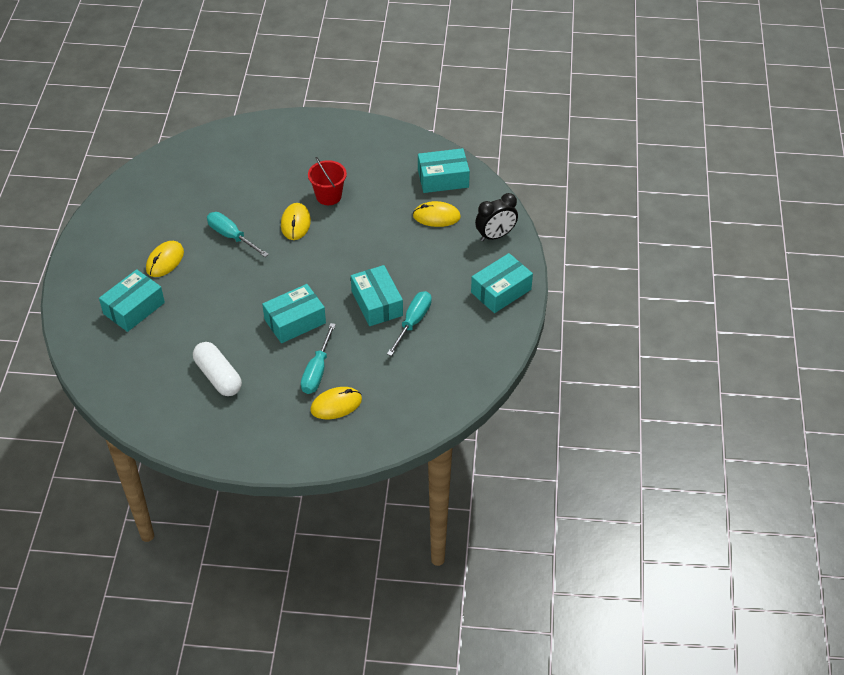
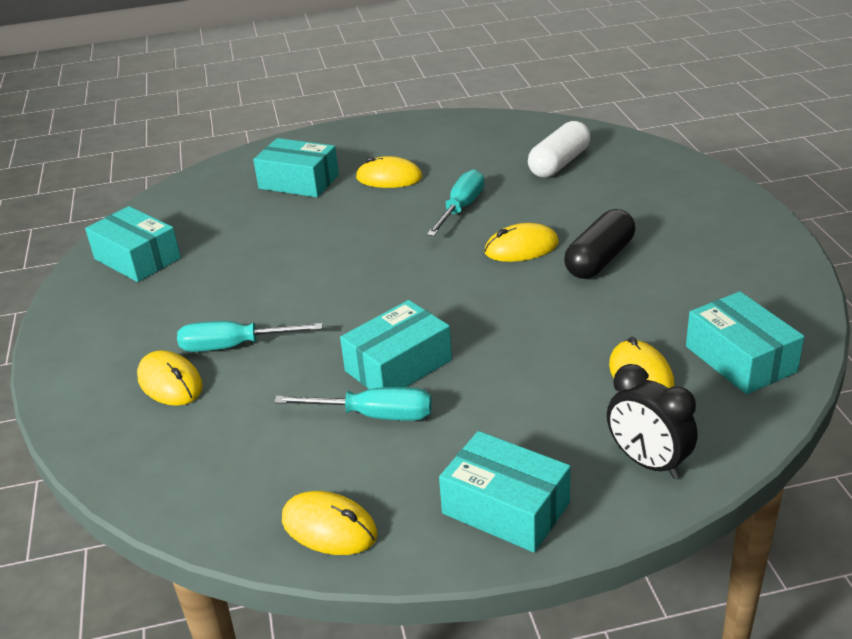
camera: 75 degrees right, 15 degrees down
(218, 376) = (202, 269): white capsule -> white capsule (559, 163)
(295, 321) = (326, 300): turquoise box -> turquoise box (137, 258)
(328, 196) = (599, 259): red bucket -> black capsule
(484, 355) = (329, 527): none -> yellow mouse

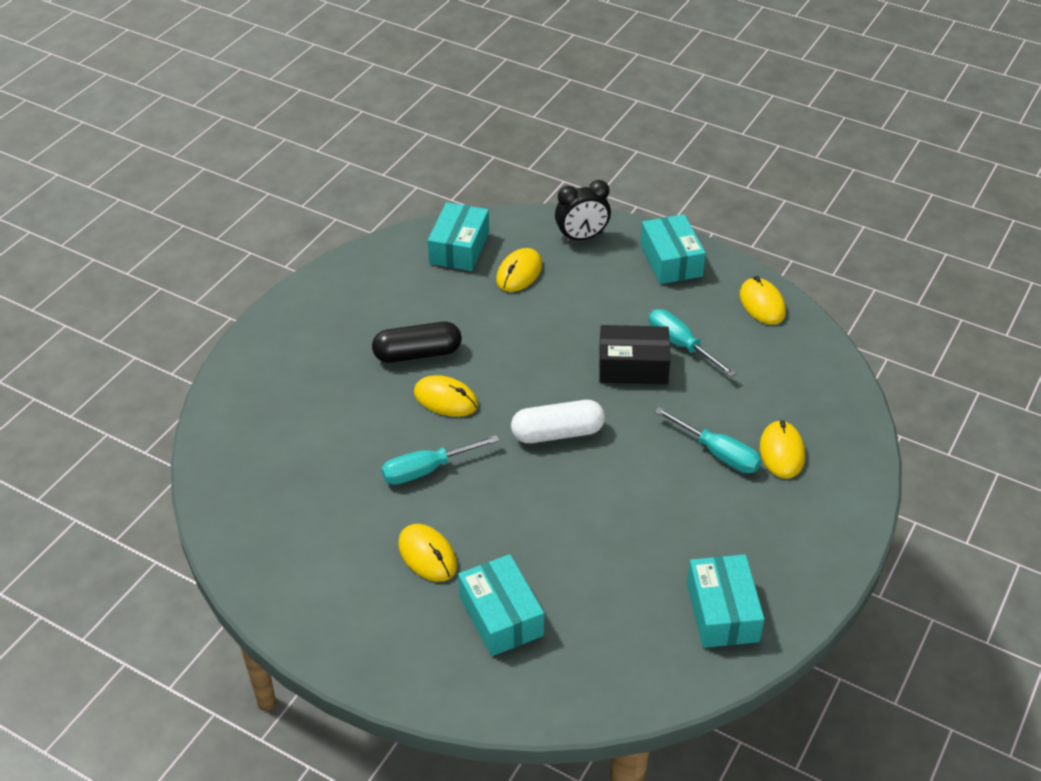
camera: 140 degrees left, 10 degrees up
(398, 365) = (633, 366): turquoise box -> black box
(559, 163) = (291, 461): white capsule -> white capsule (557, 433)
(648, 462) = (582, 237): black clock -> black clock turned 75 degrees clockwise

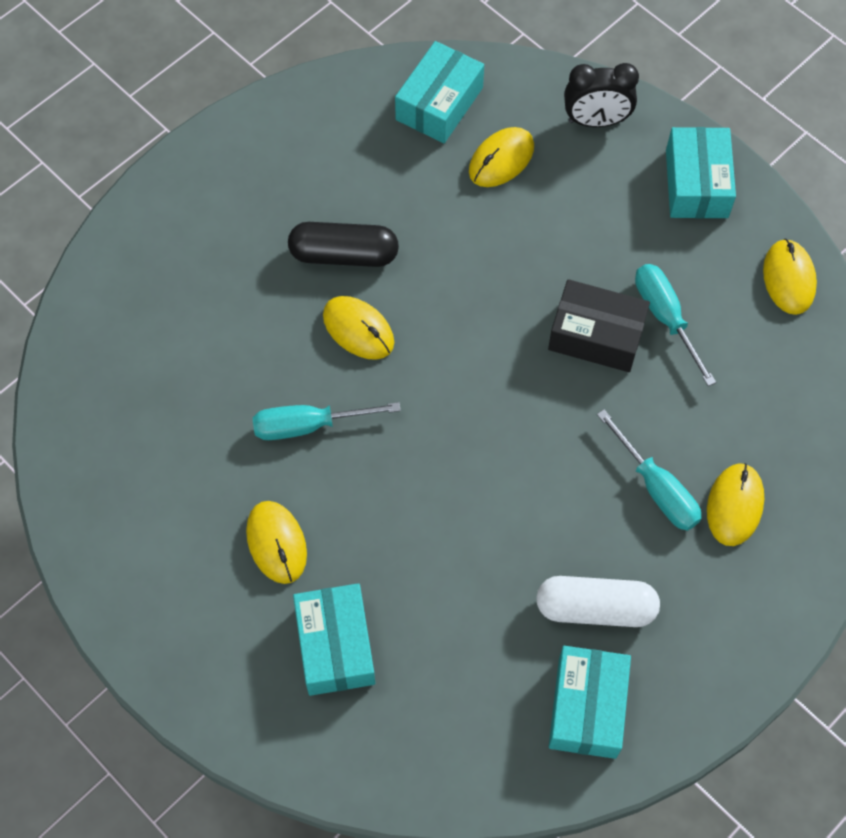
camera: 15 degrees right, 20 degrees up
(557, 433) = (475, 411): white capsule -> white capsule (595, 608)

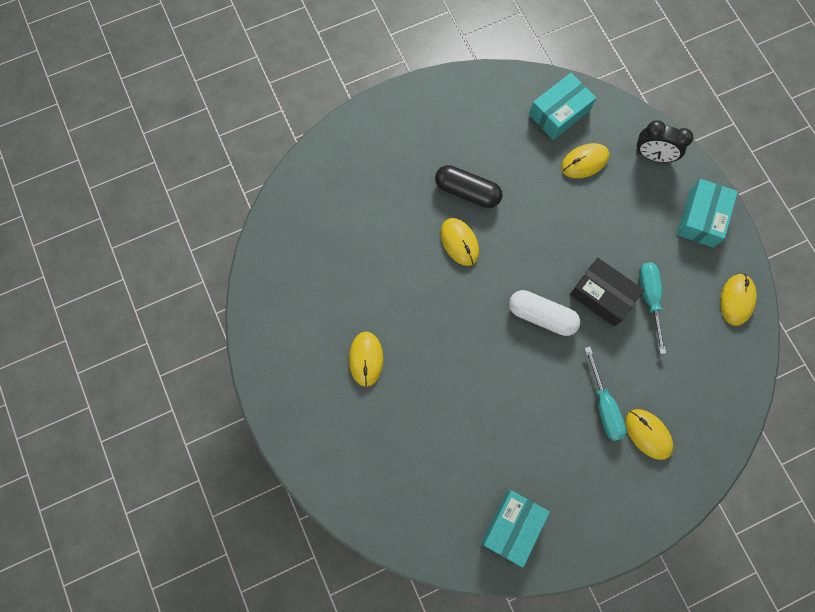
camera: 20 degrees right, 10 degrees up
(308, 425) = (409, 292): turquoise screwdriver -> none
(335, 645) = (378, 434): turquoise box -> none
(595, 608) = (539, 467): white capsule -> white capsule (541, 316)
(734, 505) = (648, 434): yellow mouse -> yellow mouse turned 75 degrees counterclockwise

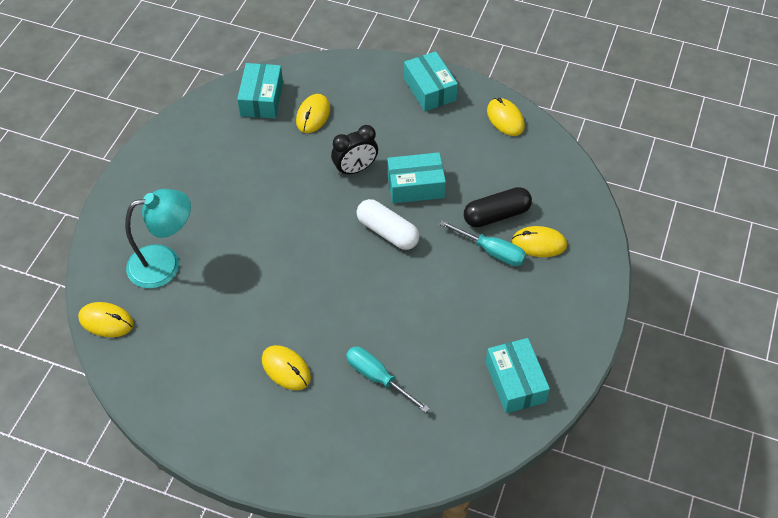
camera: 45 degrees left, 20 degrees down
(362, 197) = (165, 264): none -> turquoise lamp
(459, 242) = (275, 234): yellow mouse -> yellow mouse (106, 321)
(467, 192) = (246, 197): black capsule -> black capsule (496, 215)
(541, 316) = (387, 232): white capsule -> white capsule turned 60 degrees clockwise
(602, 295) = (415, 186): black box -> turquoise box
(649, 298) = (449, 162): turquoise screwdriver -> turquoise screwdriver (377, 378)
(653, 156) = (357, 77): black clock -> black clock (355, 169)

